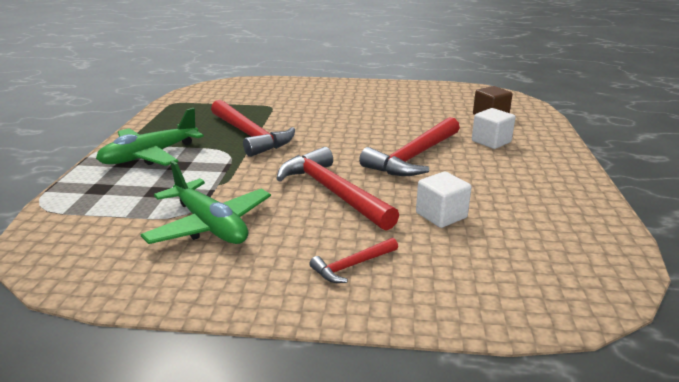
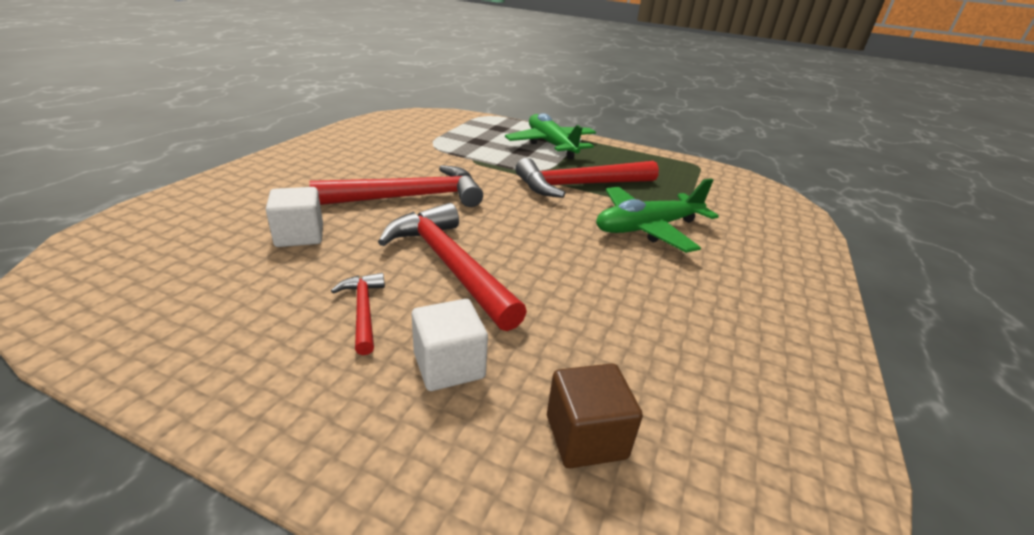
camera: 105 degrees right, 5 degrees up
(210, 225) = (406, 149): green plane -> green plane (647, 228)
(352, 266) = (288, 179): red hammer -> red hammer (363, 311)

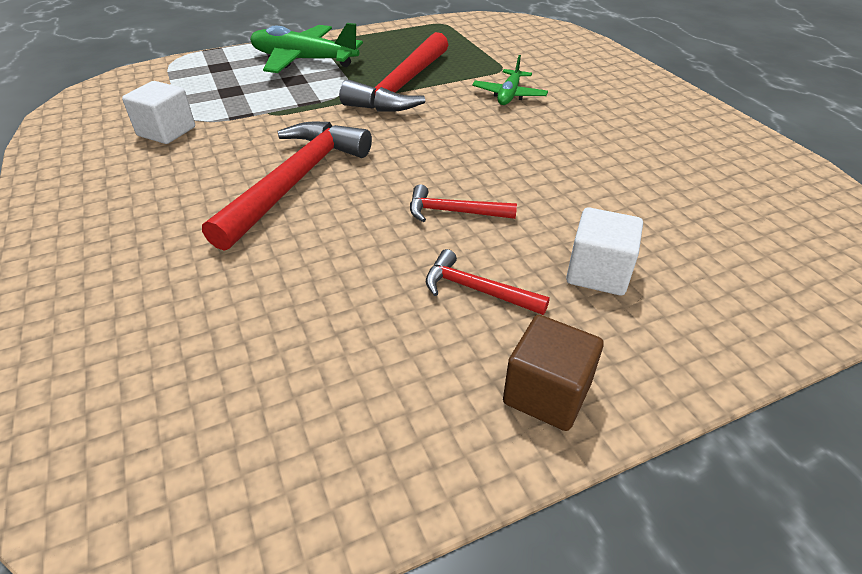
camera: 45 degrees left, 10 degrees up
(299, 235) = (283, 283): white cube -> white cube (166, 131)
(449, 265) = (454, 212): red hammer -> red hammer, size x0.49
(586, 437) = (721, 246): brown cube -> brown cube (546, 393)
(647, 228) = (509, 95): green plane -> green plane, size x0.57

